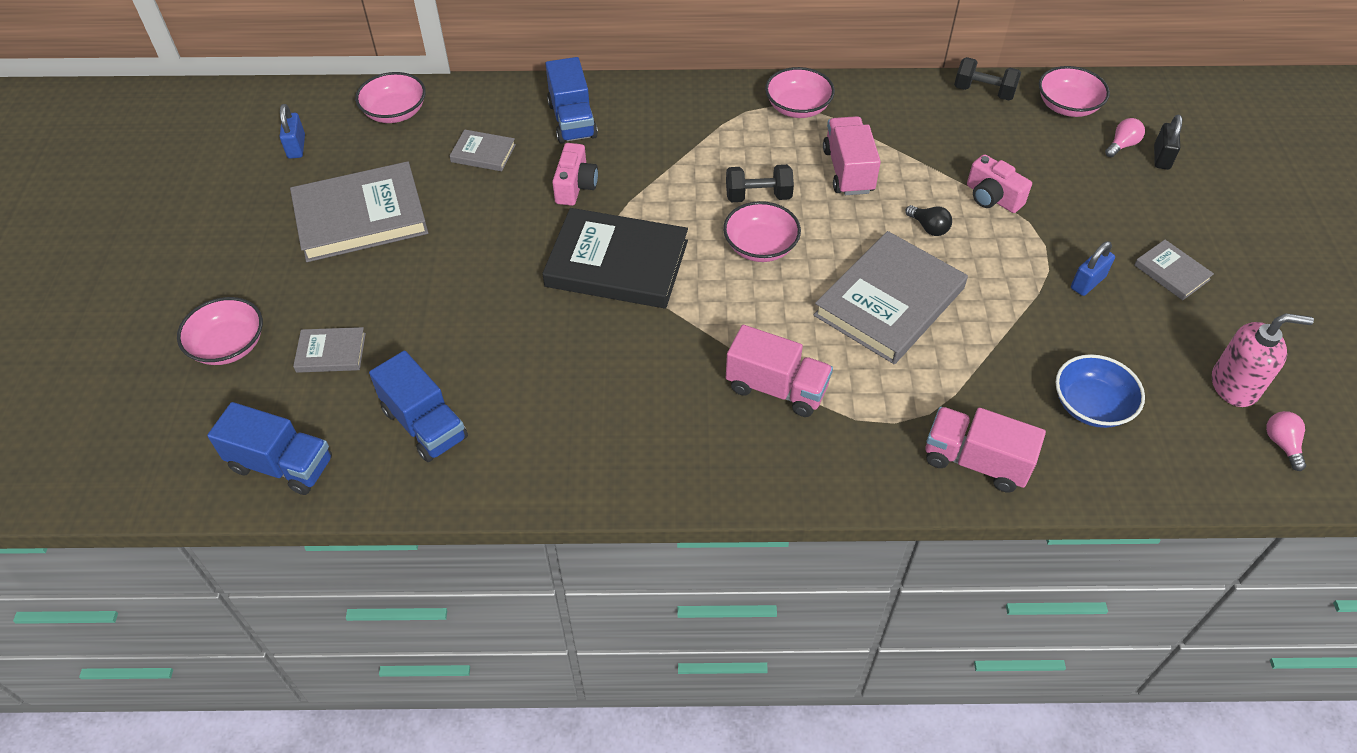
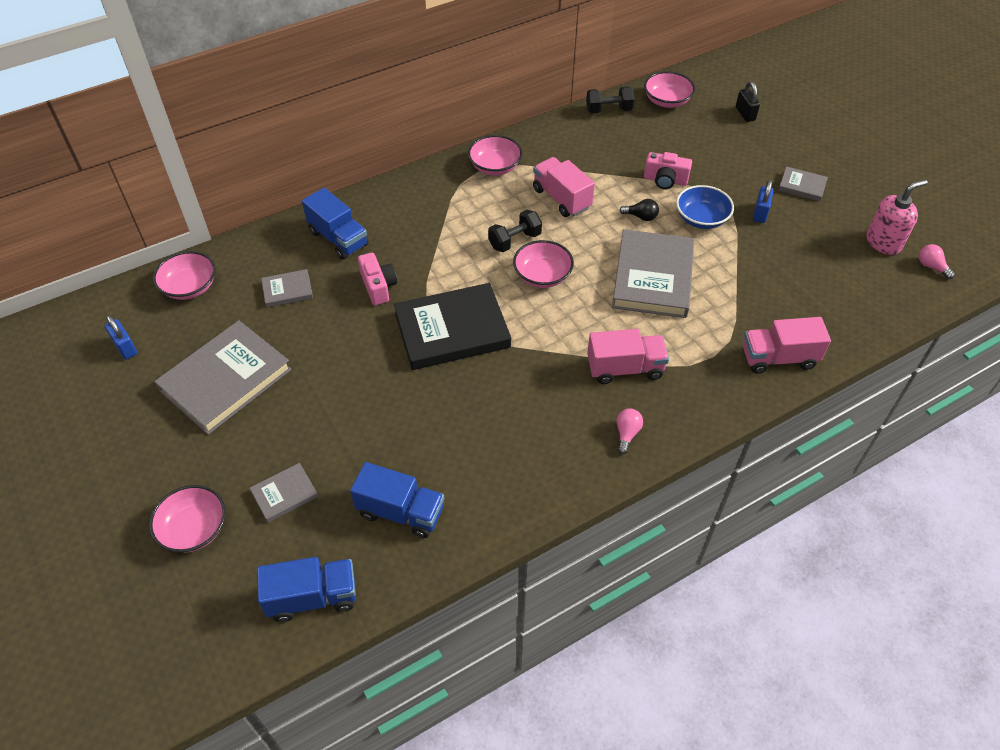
camera: 30 degrees left, 0 degrees up
(1091, 405) = (817, 291): blue bowl -> blue bowl (701, 218)
(1122, 145) = (717, 115): pink light bulb -> pink light bulb (627, 434)

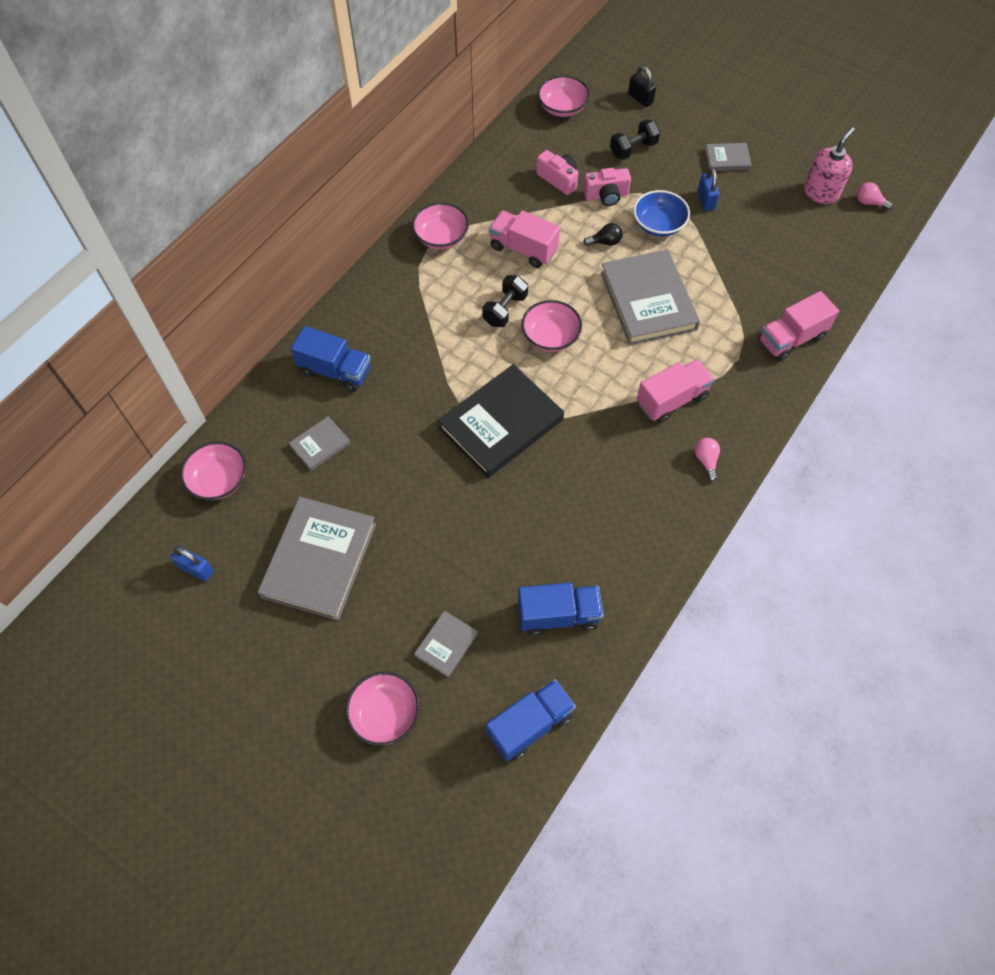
camera: 25 degrees left, 10 degrees up
(378, 286) = (405, 406): pink camera -> pink camera (558, 179)
(608, 110) = (514, 136): black dumbbell -> black dumbbell (633, 149)

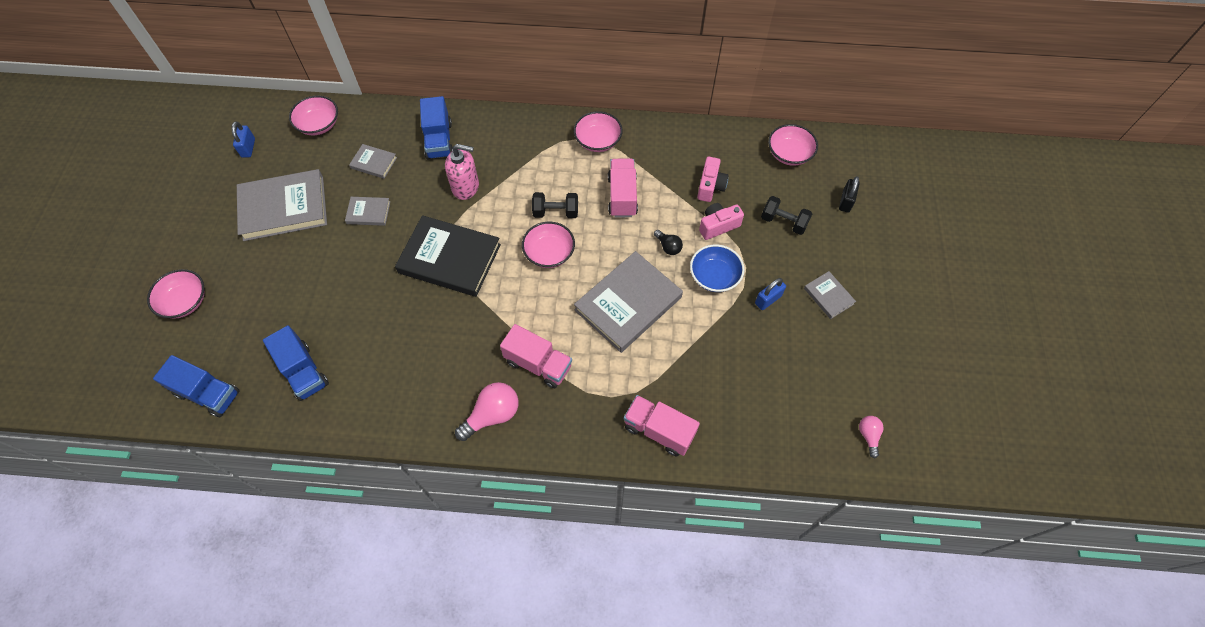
camera: 60 degrees right, 0 degrees up
(446, 645) = (250, 312): grey book -> grey book (368, 212)
(606, 195) = (718, 226): pink camera -> pink camera turned 105 degrees clockwise
(706, 461) = (492, 415): pink light bulb -> pink light bulb, size x1.78
(821, 192) = (848, 388): pink soap dispenser -> pink soap dispenser (466, 187)

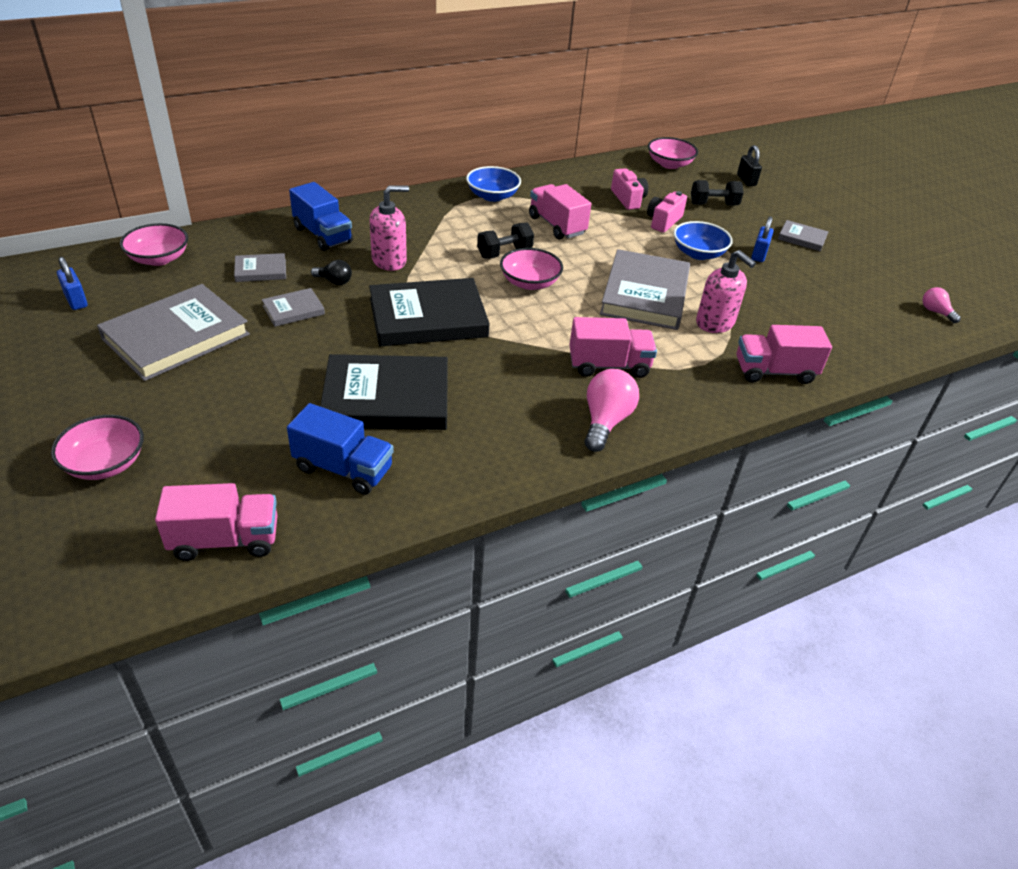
camera: 35 degrees left, 20 degrees down
(208, 393) = (225, 540): blue truck -> pink truck
(369, 323) = (386, 398): none -> black book
(598, 141) = (492, 196): pink bowl -> blue bowl
(657, 359) = (715, 323): none -> pink soap dispenser
(668, 247) = (636, 246): black light bulb -> black light bulb (334, 281)

